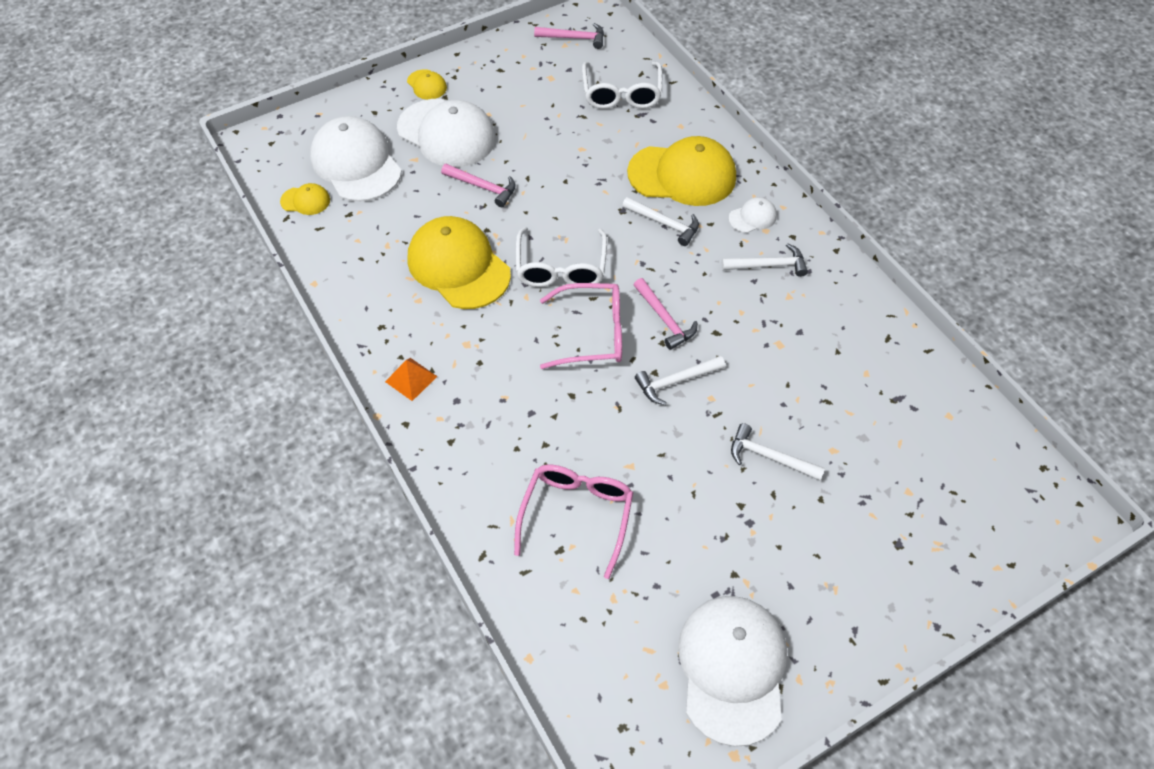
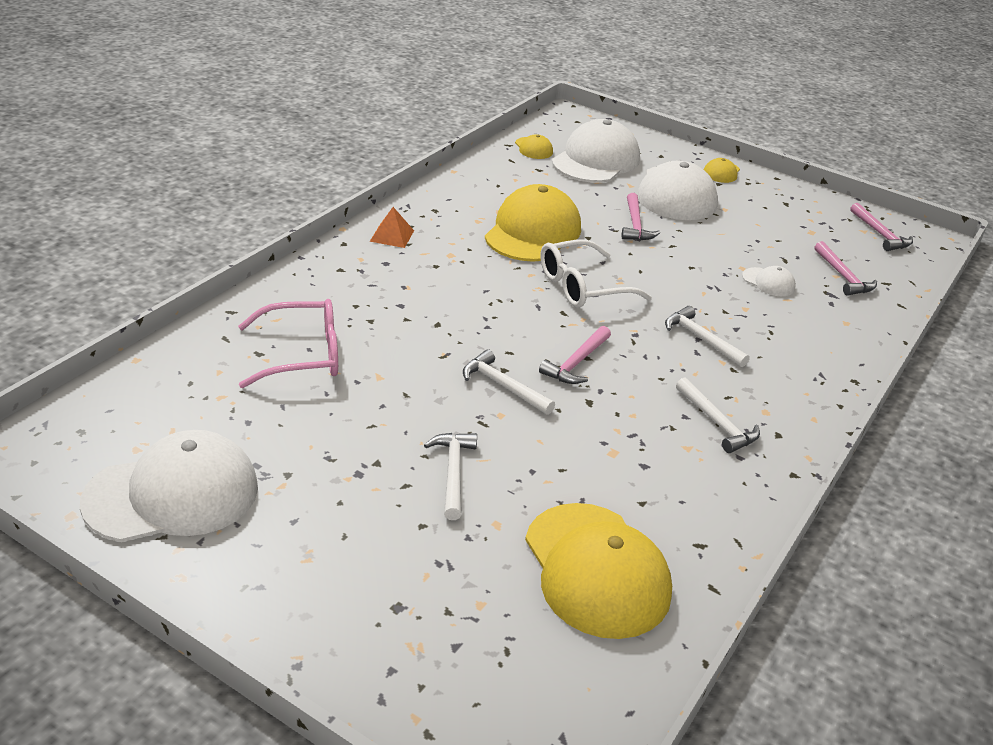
camera: 60 degrees right, 20 degrees down
(592, 334) = (520, 321): pink glasses -> none
(621, 94) = (843, 277): white glasses -> pink hammer
(665, 224) = (701, 338): white hammer -> white hammer turned 135 degrees clockwise
(682, 175) = (779, 337): yellow cap -> yellow cap (596, 570)
(752, 217) = (774, 398): white cap -> white cap (768, 282)

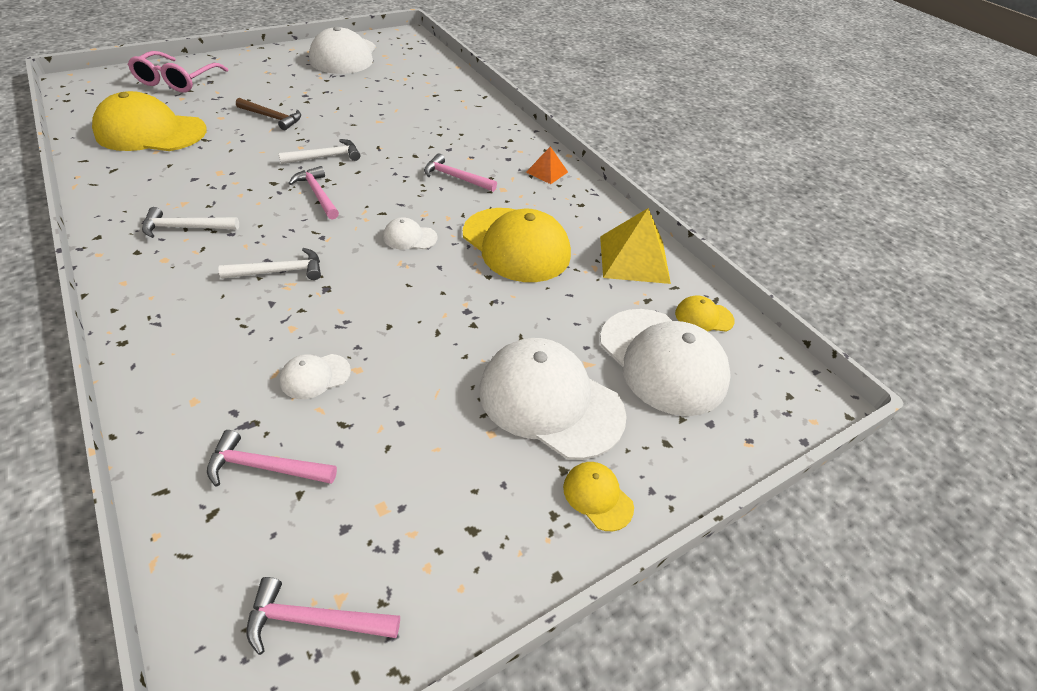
camera: 115 degrees right, 10 degrees up
(302, 355) = (421, 105): pink glasses -> pink glasses (177, 81)
(453, 472) = (272, 118): white hammer -> brown hammer
(493, 178) = (634, 259): none -> yellow pyramid
(582, 286) = (409, 237): white glasses -> white cap
(635, 225) = (494, 322): pink hammer -> pink hammer (455, 177)

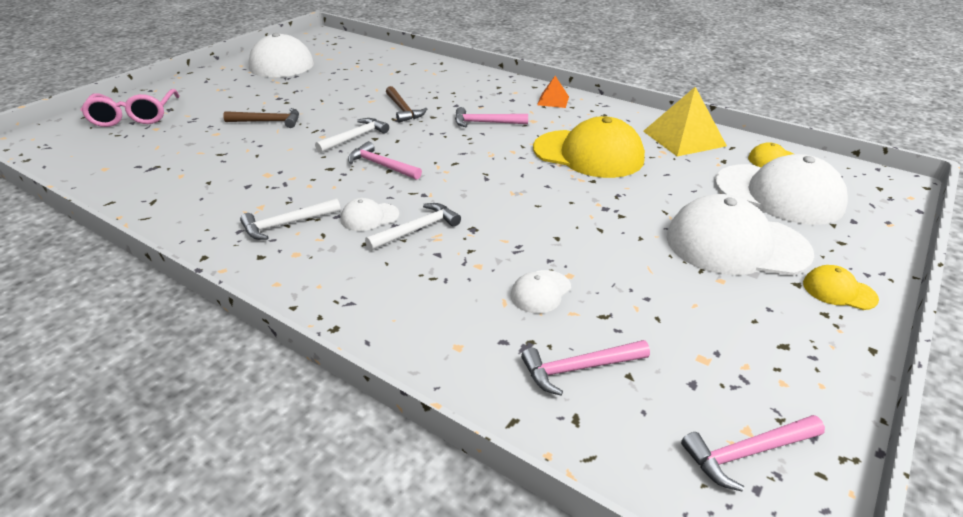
camera: 20 degrees left, 10 degrees down
(151, 132) = (156, 162): yellow cap -> none
(396, 140) = (403, 110): none -> brown hammer
(409, 237) = (499, 173): white cap -> white cap (369, 217)

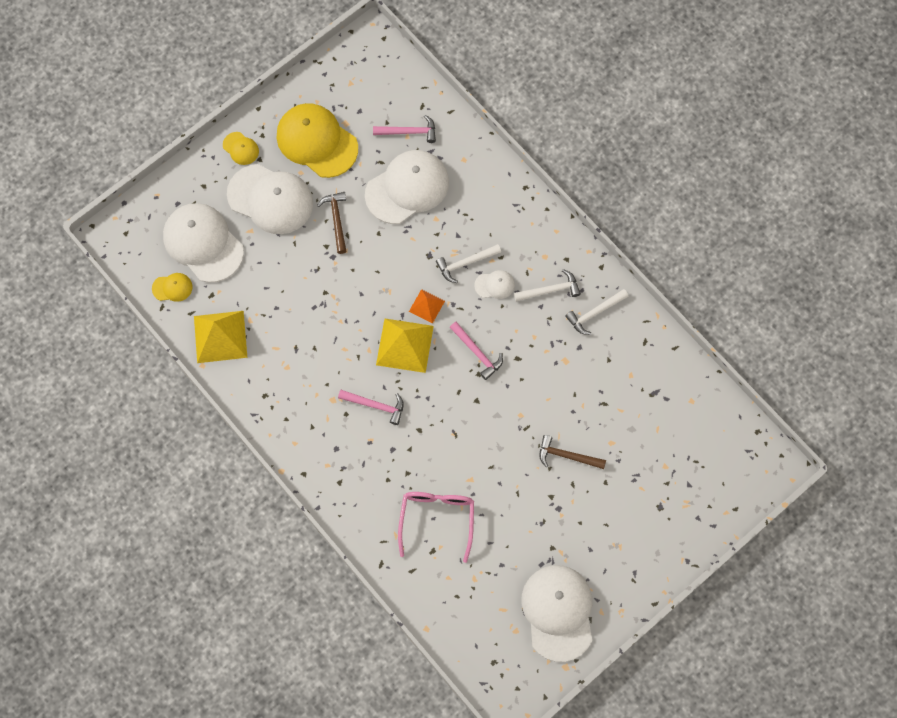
camera: 165 degrees left, 35 degrees up
(134, 116) = (689, 497): pink glasses -> pink glasses (437, 519)
(355, 137) = (492, 406): white hammer -> white hammer (594, 313)
(403, 110) = (443, 451): brown hammer -> brown hammer (336, 219)
(472, 159) = (405, 345): none -> yellow pyramid
(540, 292) = (407, 188): white cap -> white cap, size x2.24
(553, 100) = (298, 436): orange pyramid -> orange pyramid (426, 306)
(588, 154) = (310, 331): yellow cap -> yellow cap (317, 141)
(746, 453) = (358, 74): pink hammer -> none

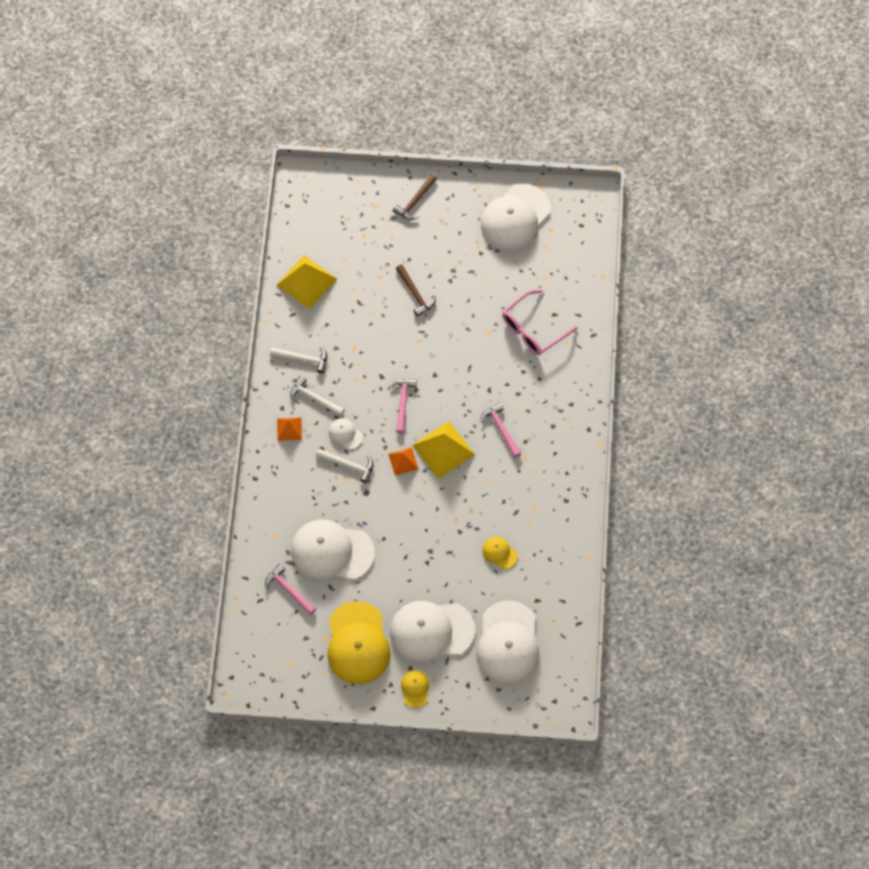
camera: 135 degrees left, 5 degrees down
(172, 288) = (558, 630): yellow cap -> yellow cap (499, 553)
(220, 336) = (558, 566): yellow pyramid -> yellow pyramid (307, 282)
(270, 199) = (431, 631): white cap -> white cap turned 75 degrees counterclockwise
(336, 219) = (401, 574): brown hammer -> brown hammer (415, 201)
(542, 248) = (289, 429): none -> orange pyramid

